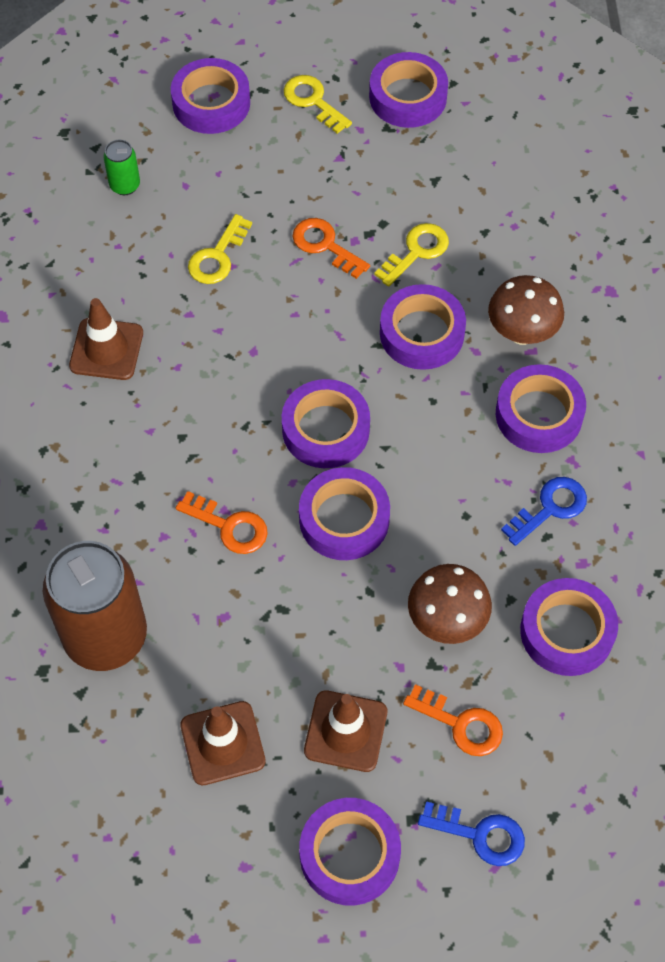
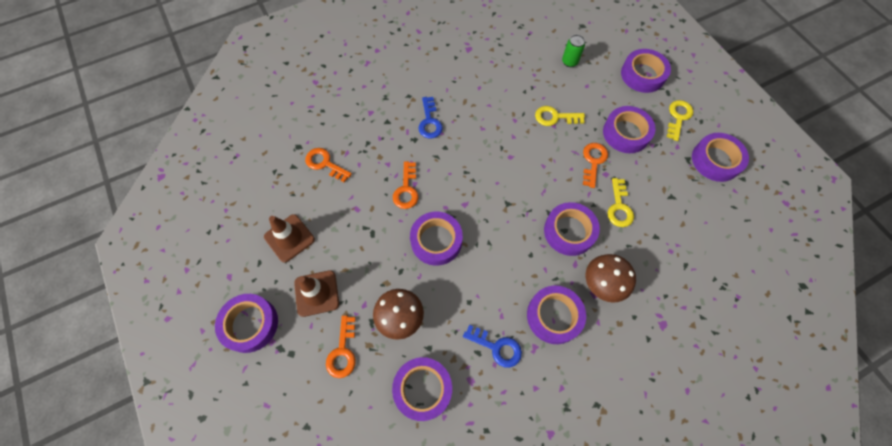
camera: 65 degrees right, 5 degrees up
(105, 636) = (325, 163): brown can -> orange key
(106, 349) = (475, 96): brown traffic cone -> none
(325, 429) = (484, 209): purple tape -> purple tape (626, 133)
(416, 252) = (619, 207): yellow key -> yellow key turned 75 degrees clockwise
(480, 835) = (282, 389): blue key -> blue key (429, 121)

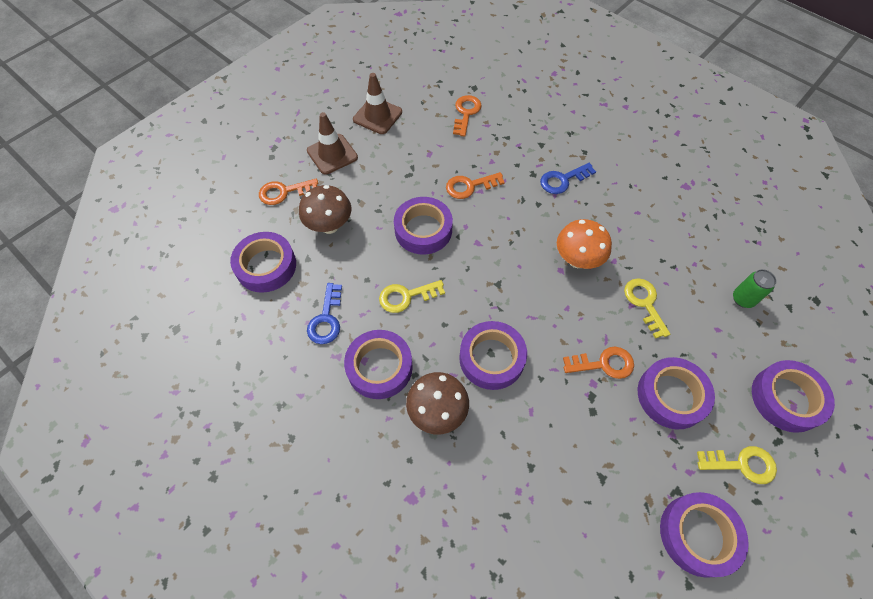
camera: 70 degrees right, 5 degrees down
(250, 324) = (288, 120): purple tape -> none
(506, 142) = (577, 260): none -> orange mushroom
(619, 207) = (552, 410): yellow key -> yellow key (406, 296)

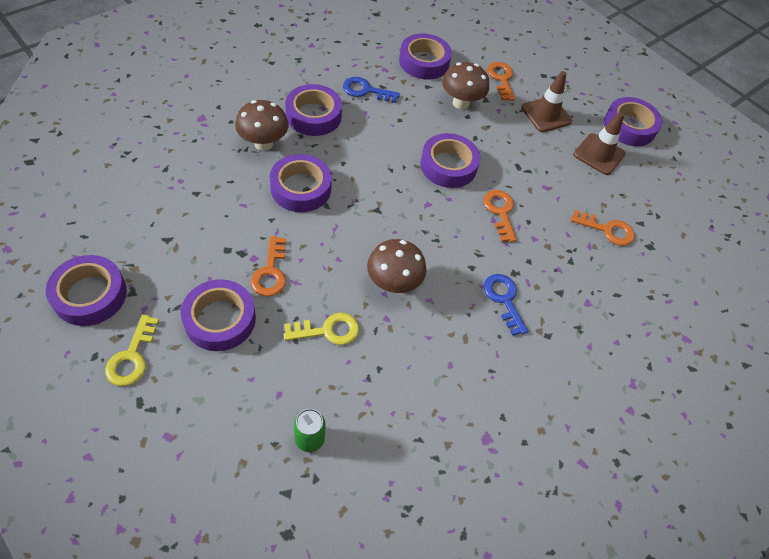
camera: 90 degrees right, 5 degrees down
(406, 296) = (377, 142): yellow key -> none
(577, 260) = (393, 283): orange mushroom -> brown mushroom
(786, 398) = (179, 432): purple tape -> purple tape (629, 127)

